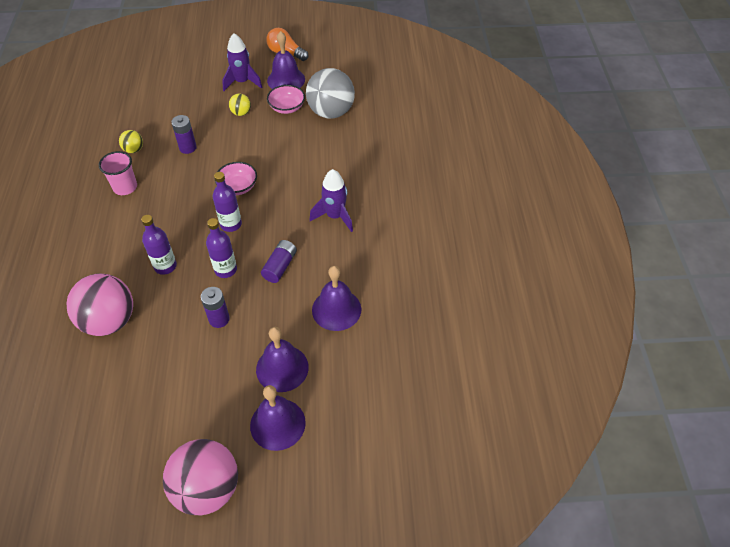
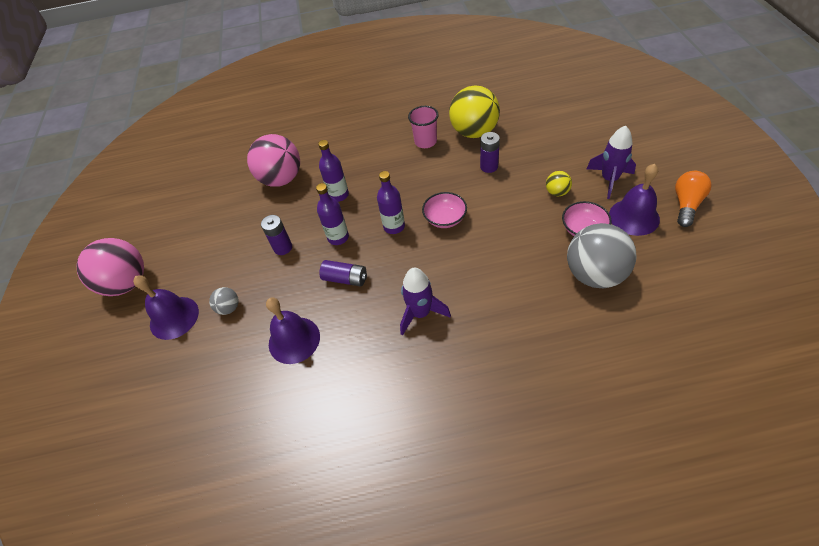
camera: 90 degrees right, 0 degrees up
(134, 150) = (474, 132): yellow ball -> yellow ball, size x2.20
(282, 368) = (229, 308): purple bell -> grey ball

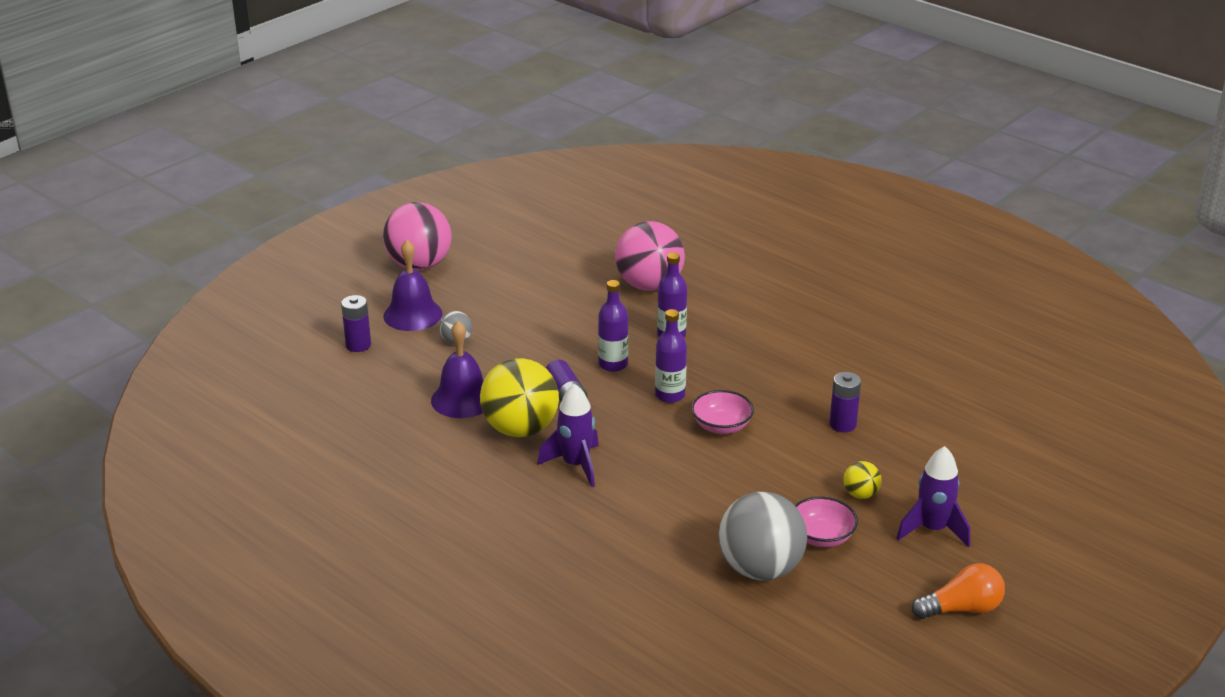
camera: 45 degrees right, 20 degrees down
(283, 248) = (560, 335): purple battery -> purple battery (358, 345)
(425, 142) = (827, 358): pink cup -> none
(474, 132) = (890, 388): yellow ball -> yellow ball (520, 429)
(634, 217) = (889, 571): purple bell -> none

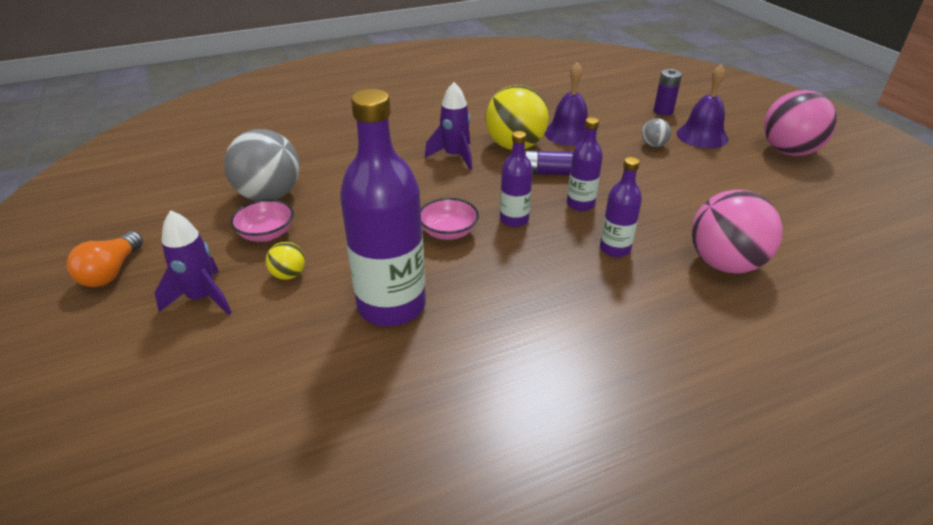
camera: 115 degrees right, 5 degrees up
(842, 424) = (391, 306): purple battery -> purple bottle

